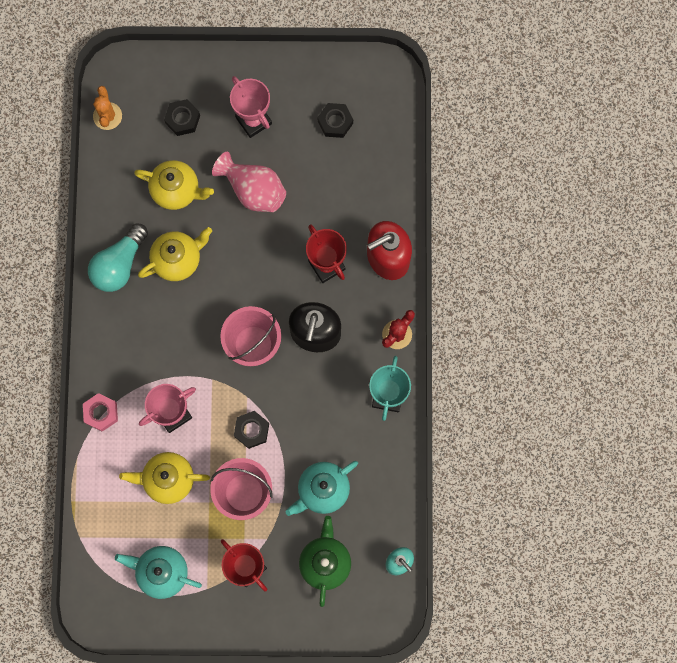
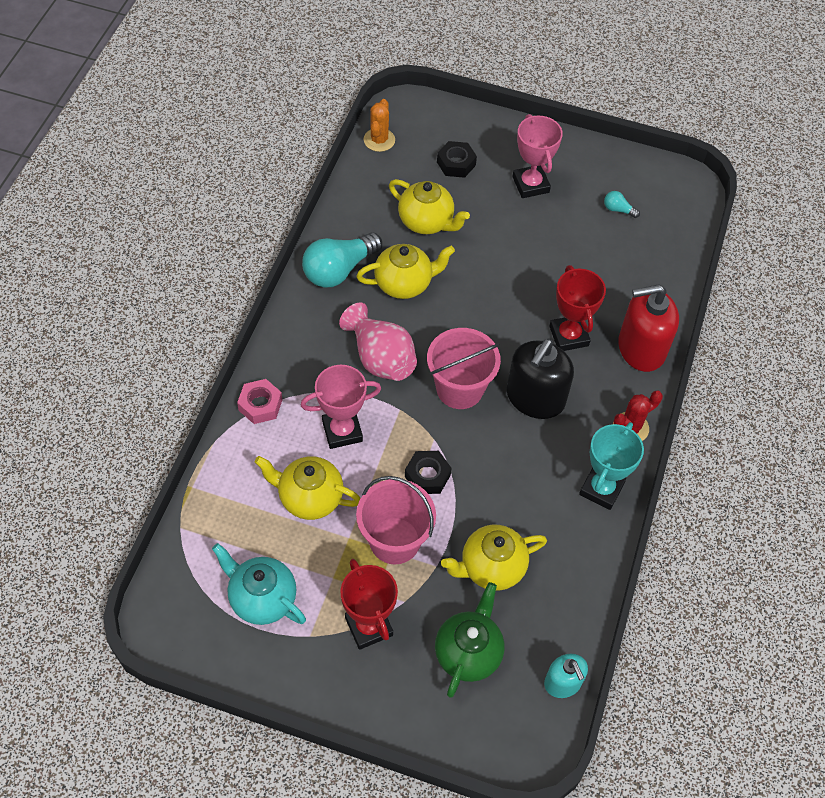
camera: 15 degrees right, 20 degrees down
(253, 190) = (509, 244): pink vase -> pink vase (380, 358)
(322, 490) = (491, 567): turquoise teapot -> yellow teapot
(335, 122) = (618, 210): black nut -> turquoise light bulb

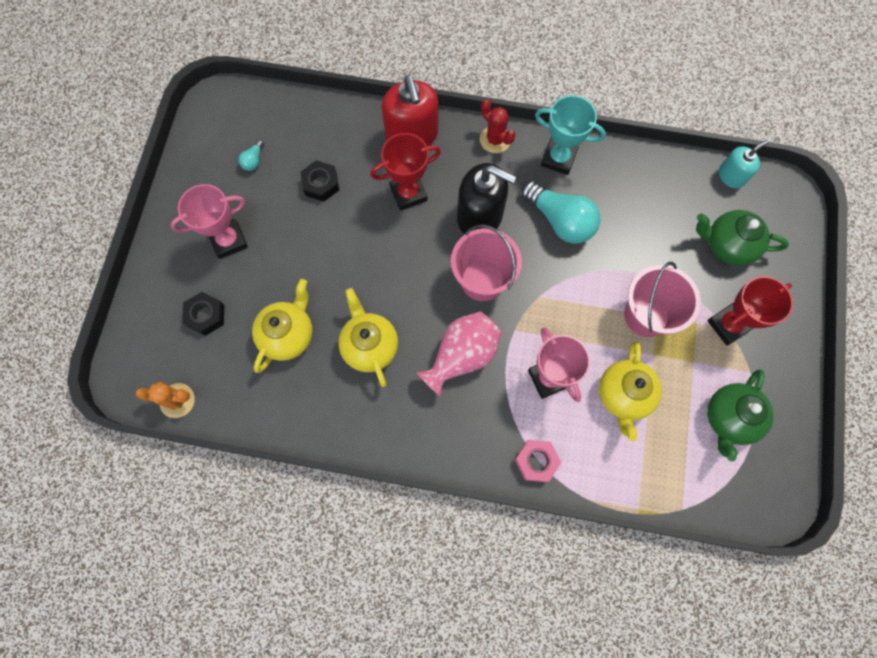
camera: 95 degrees left, 15 degrees up
(262, 598) = (729, 418): turquoise teapot -> green teapot
(339, 270) = (361, 413): turquoise light bulb -> turquoise light bulb (560, 220)
(427, 476) = (577, 297): black nut -> black nut (321, 184)
(491, 567) = (650, 236): yellow teapot -> none

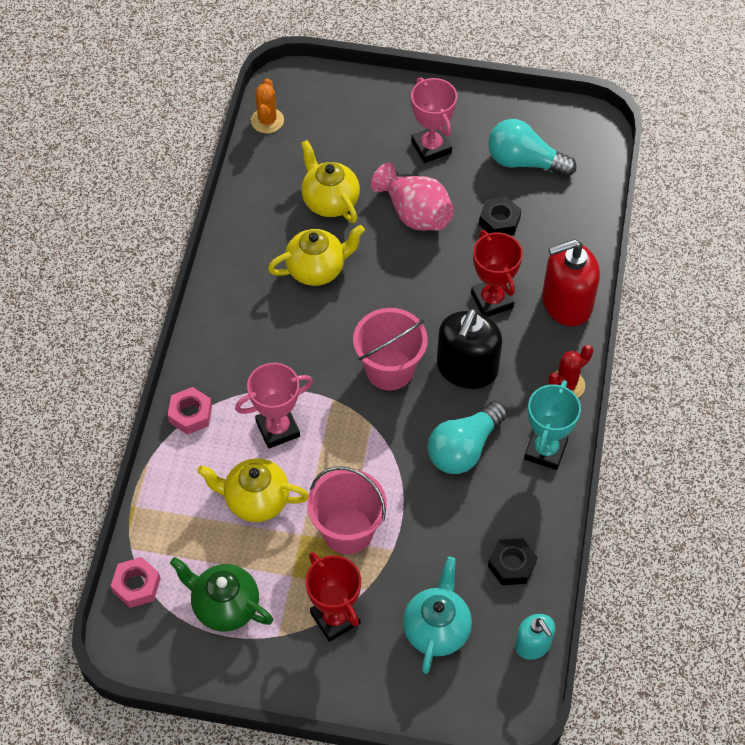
camera: 90 degrees right, 15 degrees down
(206, 315) = (351, 135): black nut -> black nut (511, 565)
(253, 160) = (524, 162): turquoise light bulb -> turquoise light bulb, size x2.28
(288, 335) = (330, 201): yellow teapot -> yellow teapot turned 150 degrees counterclockwise
(462, 356) = (304, 349): pink vase -> pink vase (415, 213)
(719, 501) = (136, 585): none -> pink nut
(728, 245) = (436, 629): green teapot -> turquoise teapot

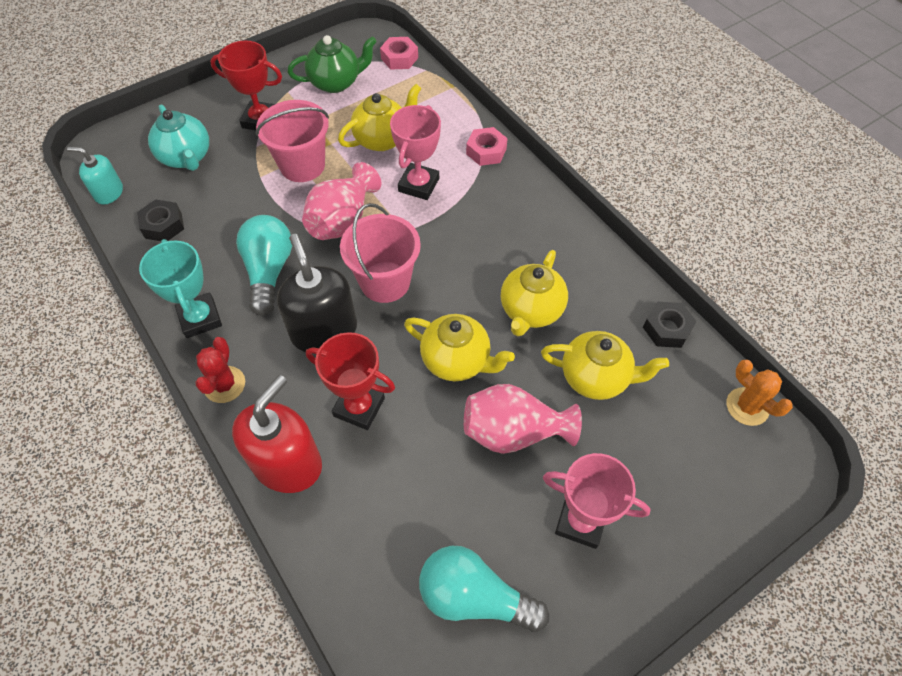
camera: 135 degrees right, 0 degrees up
(368, 446) = (343, 220): none -> pink vase
(401, 278) = (457, 360): none -> yellow teapot
(499, 221) = (430, 496): black nut -> black nut (667, 329)
(524, 162) = (474, 597): turquoise light bulb -> turquoise light bulb turned 135 degrees counterclockwise

